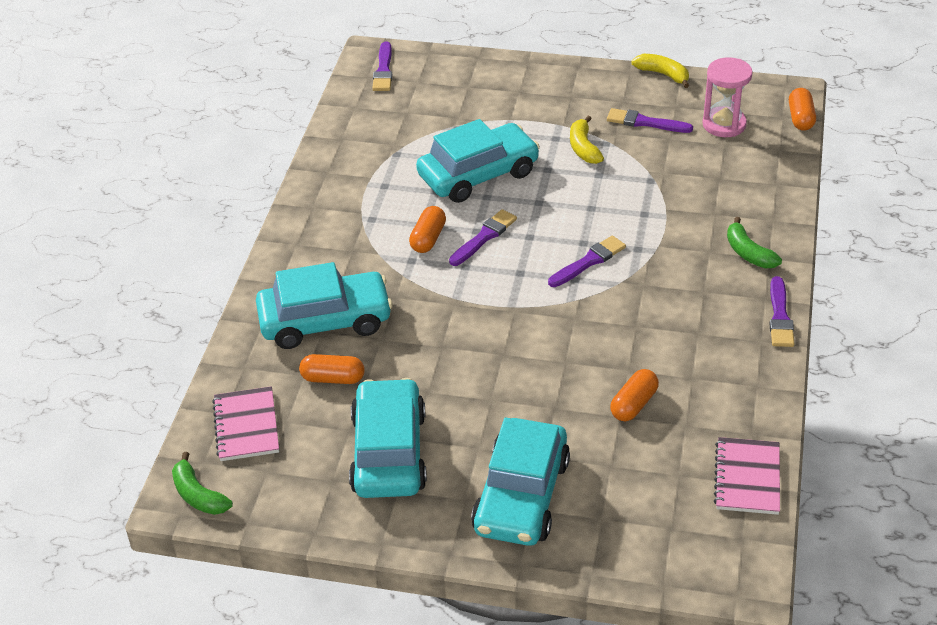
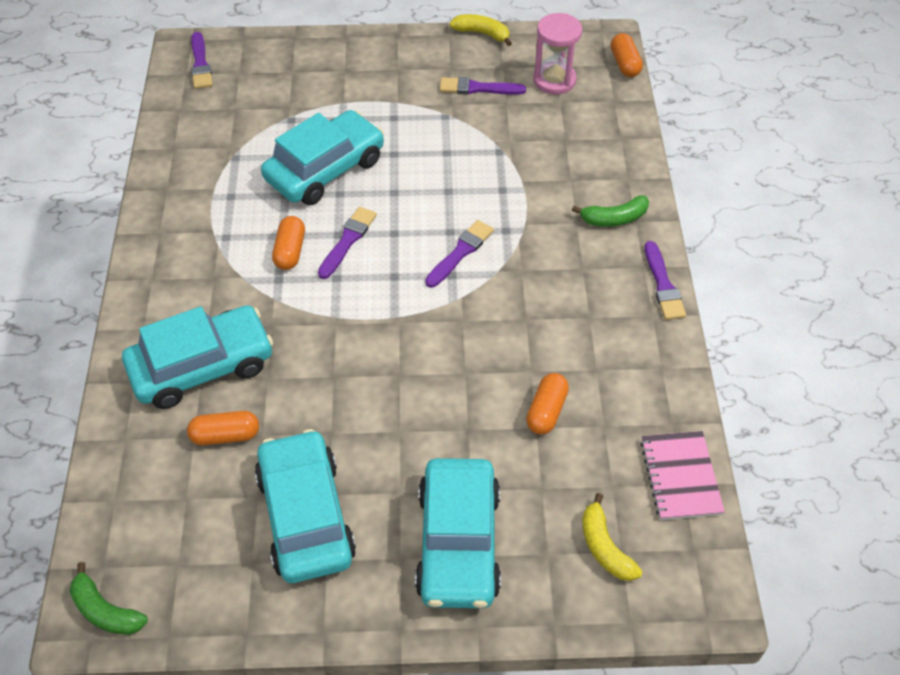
camera: 15 degrees left, 10 degrees up
(246, 426) = (142, 512): pink notebook -> none
(583, 148) = (424, 124): yellow banana -> yellow banana (604, 547)
(748, 253) = (614, 218): green banana -> green banana turned 60 degrees counterclockwise

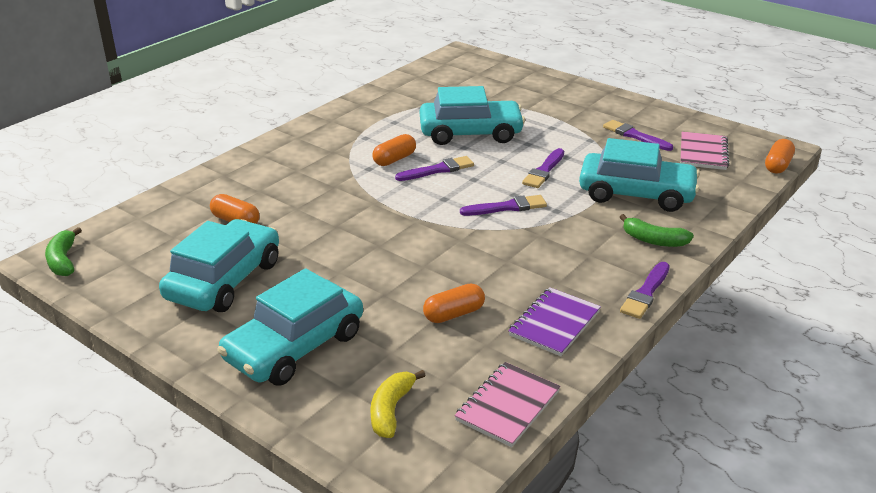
camera: 40 degrees right, 20 degrees down
(200, 64) = (459, 62): purple brush -> purple brush (544, 171)
(202, 366) = (268, 185): turquoise car -> turquoise car (636, 193)
(482, 33) = (676, 112): yellow banana -> none
(554, 80) = (703, 153): pink hourglass -> pink notebook
(630, 366) = (554, 323): none -> purple notebook

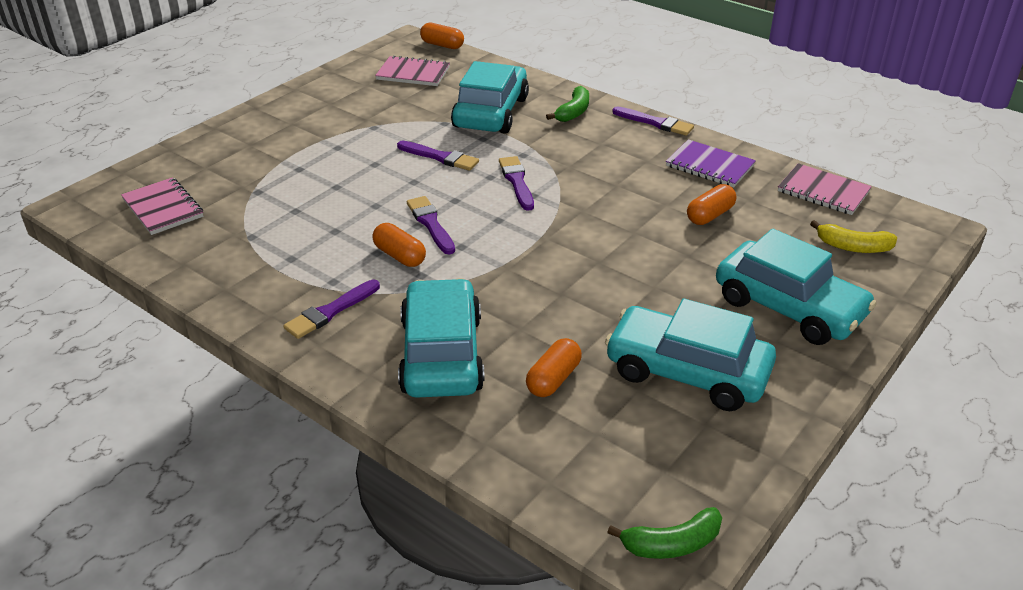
camera: 90 degrees left, 5 degrees up
(454, 314) = (710, 215): orange capsule -> orange capsule turned 75 degrees clockwise
(457, 77) = (163, 208): none -> pink notebook
(470, 133) = (339, 200): turquoise car -> turquoise car (441, 354)
(635, 136) = (369, 103): purple brush -> purple brush (330, 311)

